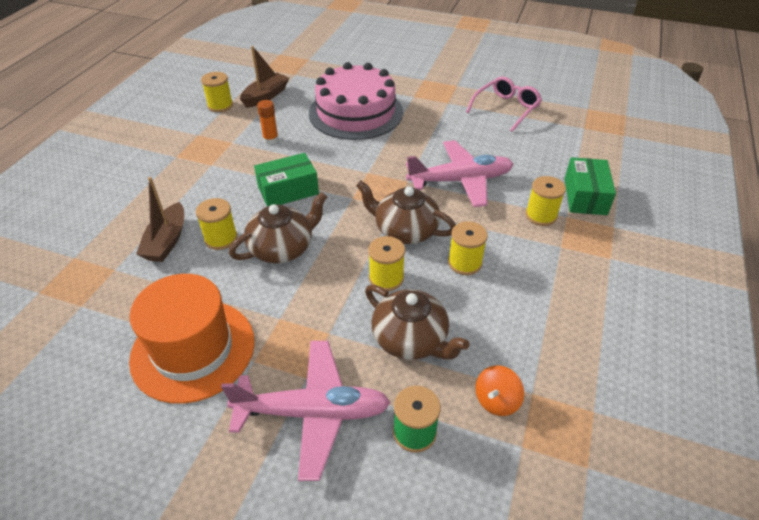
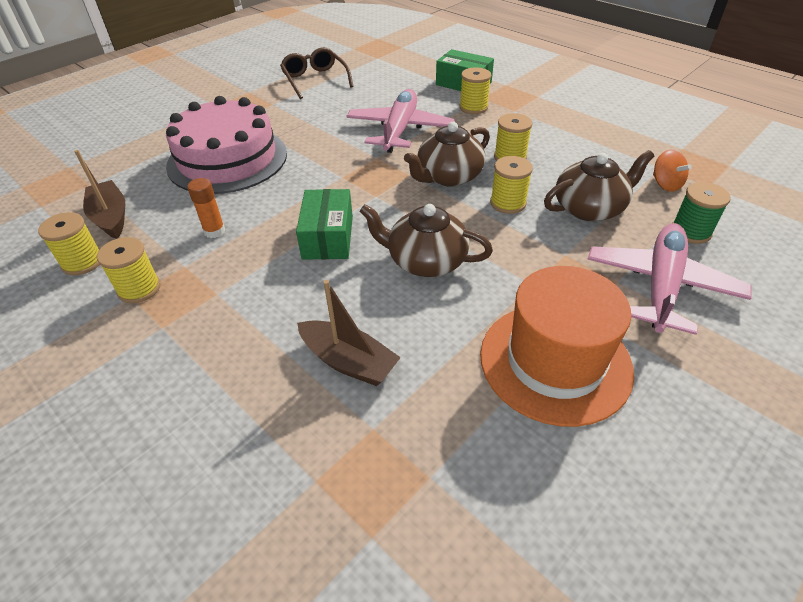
camera: 65 degrees left, 0 degrees up
(221, 238) = (377, 308): yellow spool -> yellow spool (139, 289)
(282, 248) = (425, 261): brown teapot -> brown teapot turned 60 degrees counterclockwise
(506, 108) = (315, 79): pink glasses -> brown glasses

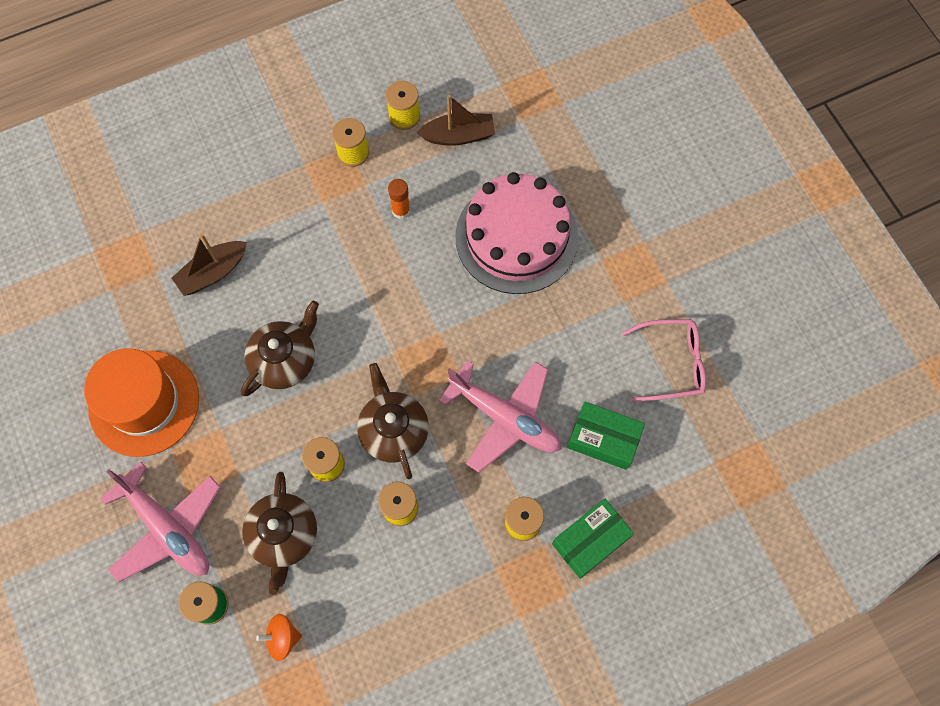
camera: 110 degrees right, 25 degrees up
(315, 79) = (672, 363): brown glasses -> pink glasses
(328, 237) = (351, 295): green box -> green box (603, 439)

